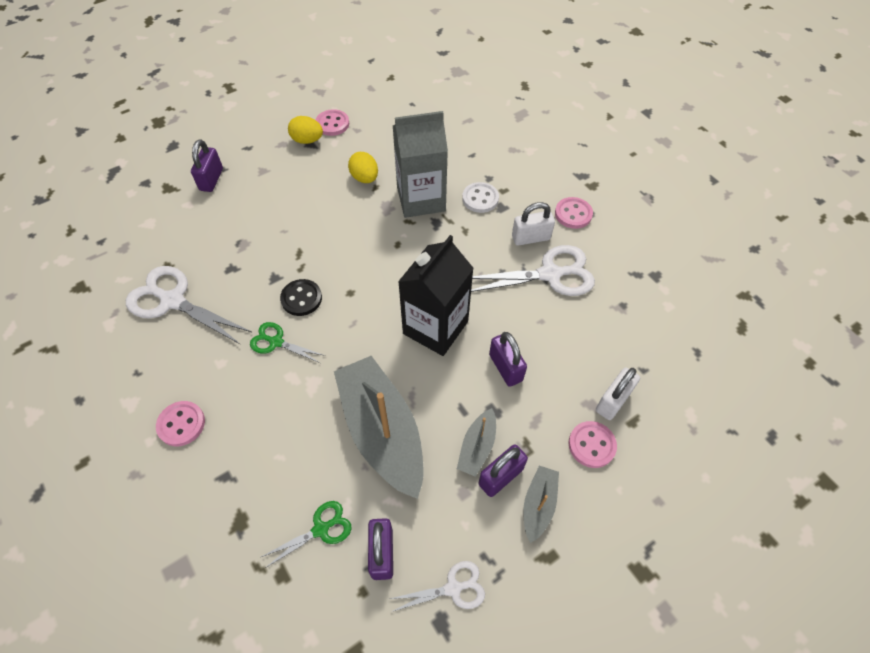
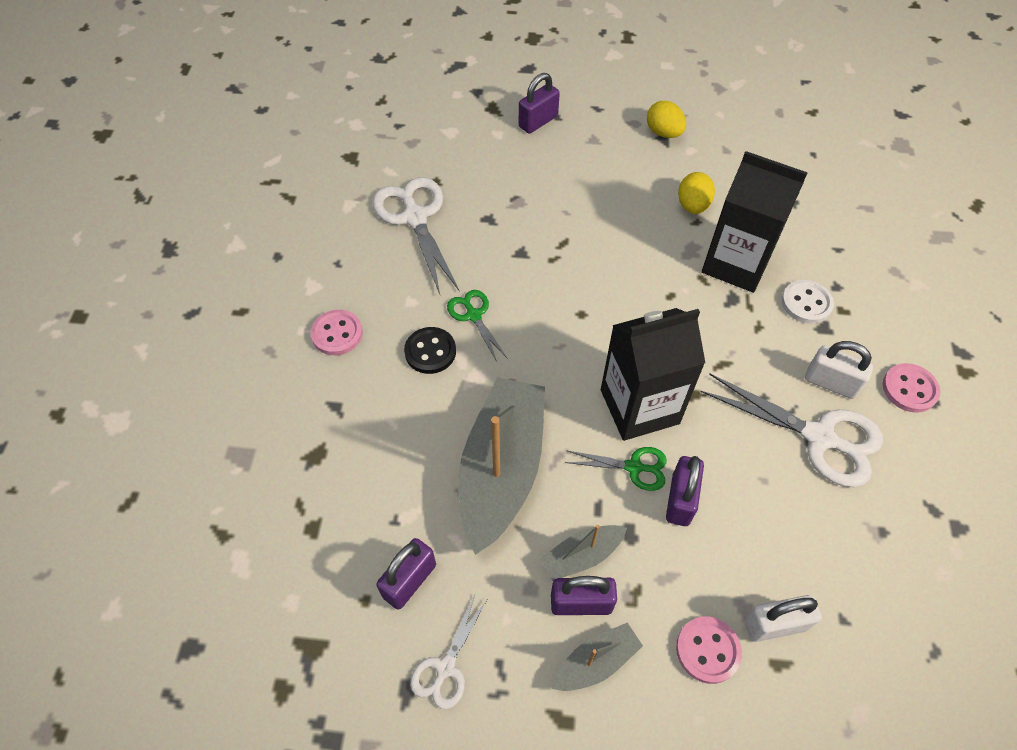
camera: 40 degrees right, 0 degrees up
(301, 298) = (530, 289): black button -> black button (430, 351)
(321, 529) = (375, 515): green scissors -> green scissors (634, 467)
(332, 124) = (704, 129): pink button -> none
(421, 199) = (736, 263): grey carton -> black carton
(453, 588) = (445, 667): white scissors -> white scissors turned 90 degrees clockwise

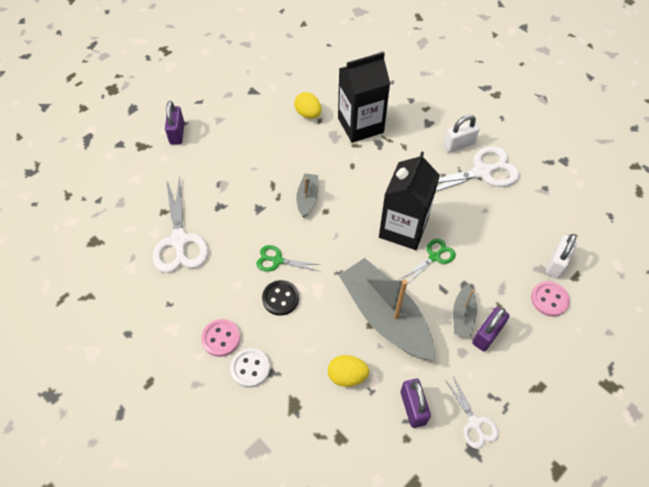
camera: 50 degrees left, 0 degrees up
(415, 218) = (179, 240): white scissors -> white scissors turned 120 degrees counterclockwise
(596, 662) = (521, 351): grey boat -> grey boat (307, 198)
(663, 133) = (249, 88): yellow egg -> yellow egg (347, 376)
(680, 500) = (467, 251): purple padlock -> none
(806, 303) = (409, 118): white button -> white button (250, 368)
(909, 389) = (487, 120): pink button -> none

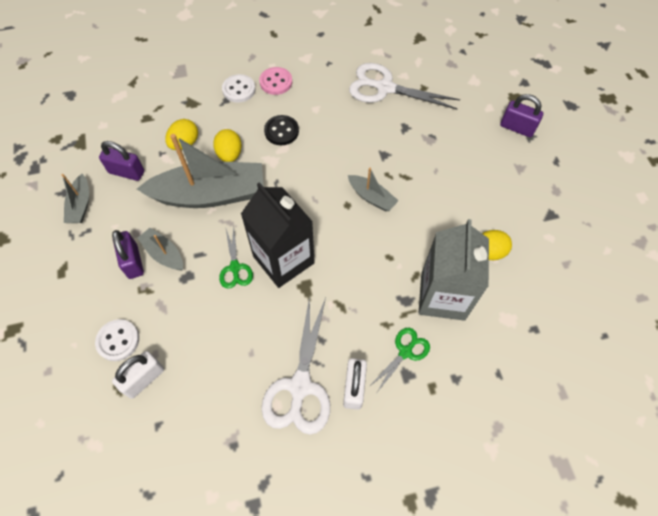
camera: 120 degrees right, 5 degrees up
(277, 260) = (319, 144): green scissors -> green scissors (405, 352)
(333, 327) = (229, 154): none -> yellow egg
(360, 125) = (442, 296): black carton -> grey carton
(474, 423) = (80, 205): white scissors -> grey boat
(549, 299) = (118, 340): pink button -> white button
(556, 263) = (144, 379): white padlock -> white padlock turned 75 degrees clockwise

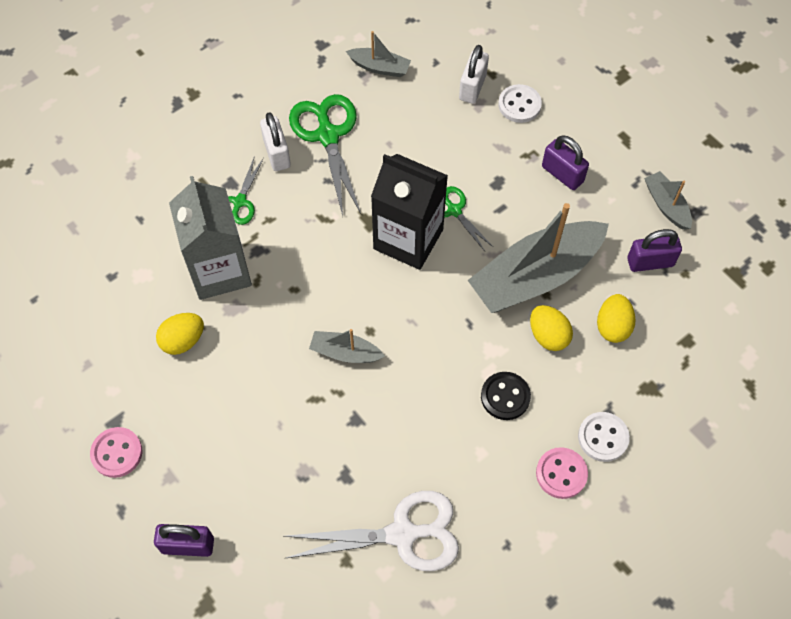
camera: 155 degrees right, 0 degrees up
(164, 254) = (537, 194): grey boat -> grey boat (380, 67)
(300, 386) = (328, 135): white scissors -> green scissors
(553, 195) = (117, 453): none -> pink button

